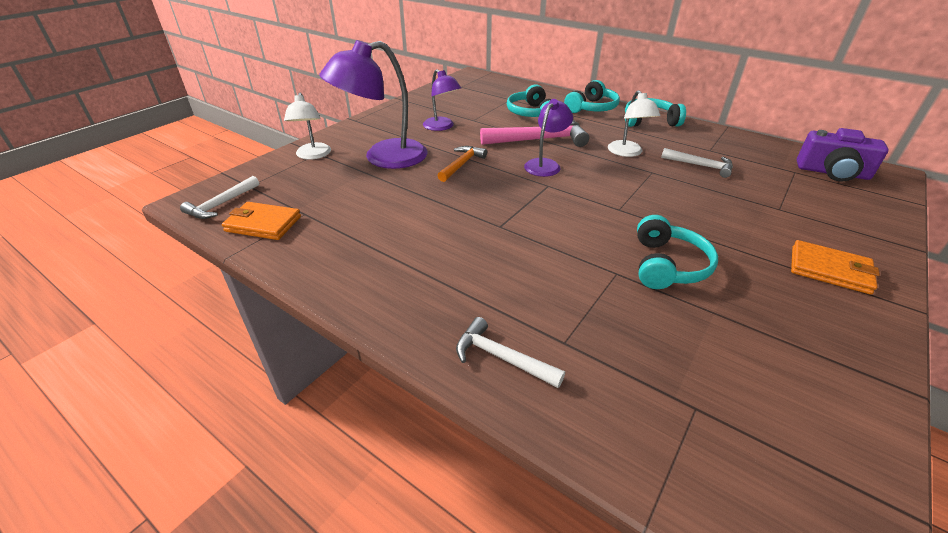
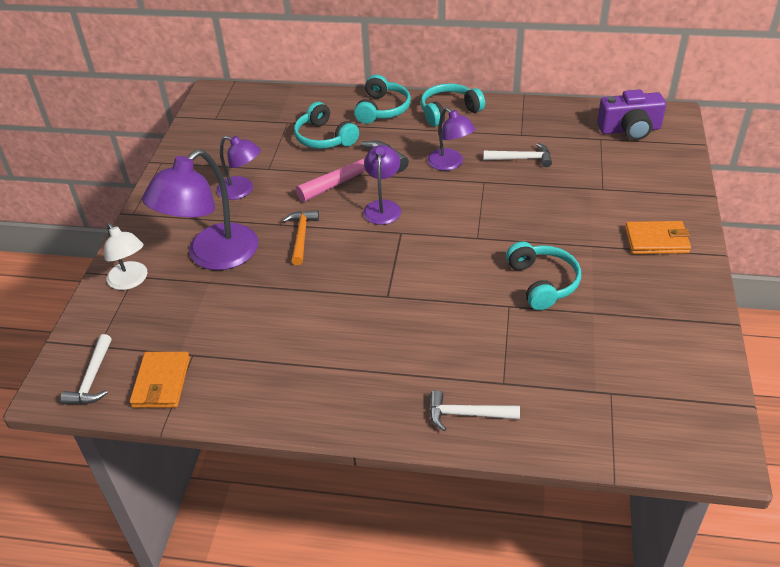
camera: 25 degrees left, 5 degrees up
(263, 224) = (161, 382): orange wallet -> orange wallet turned 75 degrees counterclockwise
(627, 153) = (450, 164): white lamp -> purple lamp

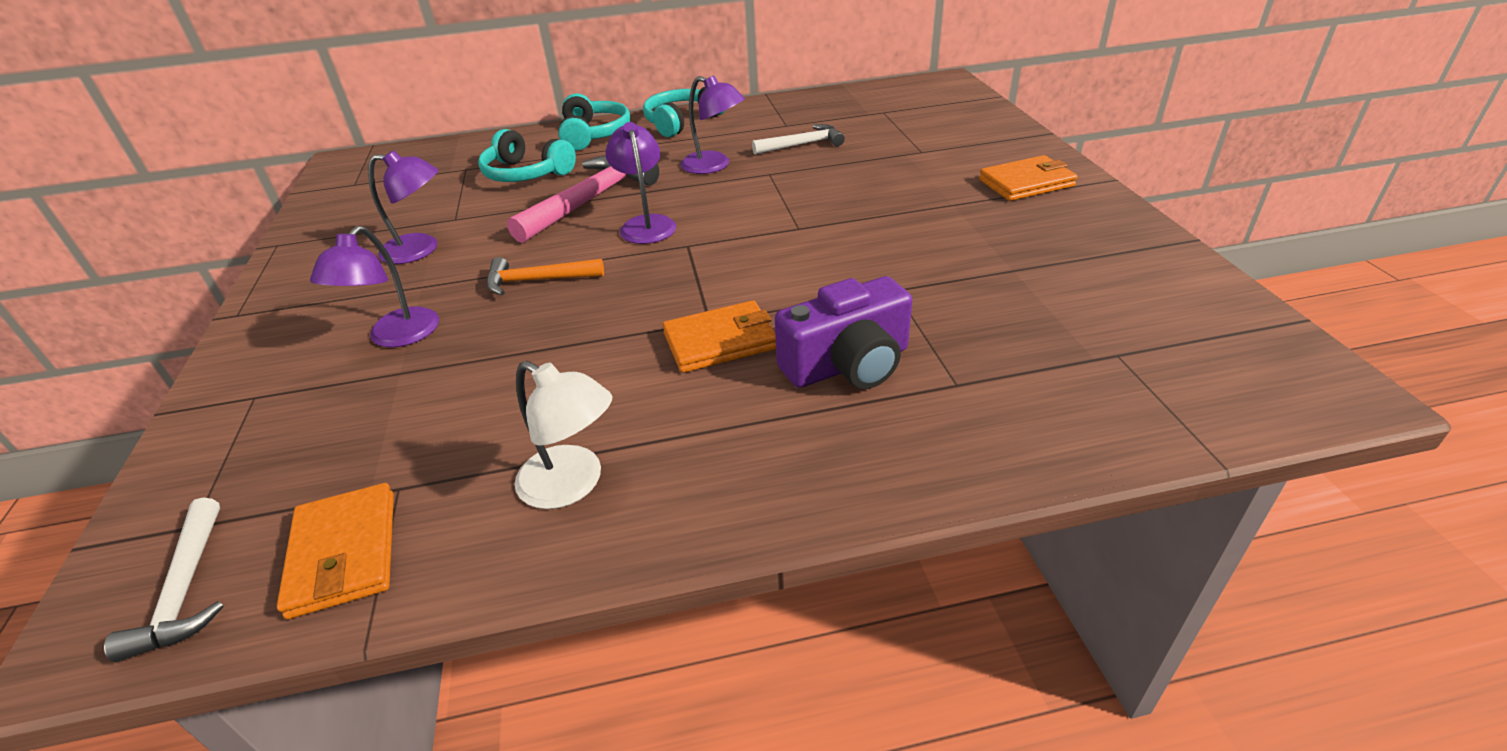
camera: 20 degrees left, 5 degrees down
(131, 281) = (249, 405): white lamp -> white lamp (573, 484)
(212, 256) = (396, 337): purple lamp -> purple lamp, size x0.57
(301, 236) = (537, 281): orange hammer -> orange hammer turned 75 degrees counterclockwise
(387, 313) = (720, 341): none -> orange wallet
(466, 414) = (932, 443): white hammer -> none
(543, 282) = (921, 254): turquoise headphones -> none
(630, 129) = (910, 99): purple camera -> purple camera (848, 364)

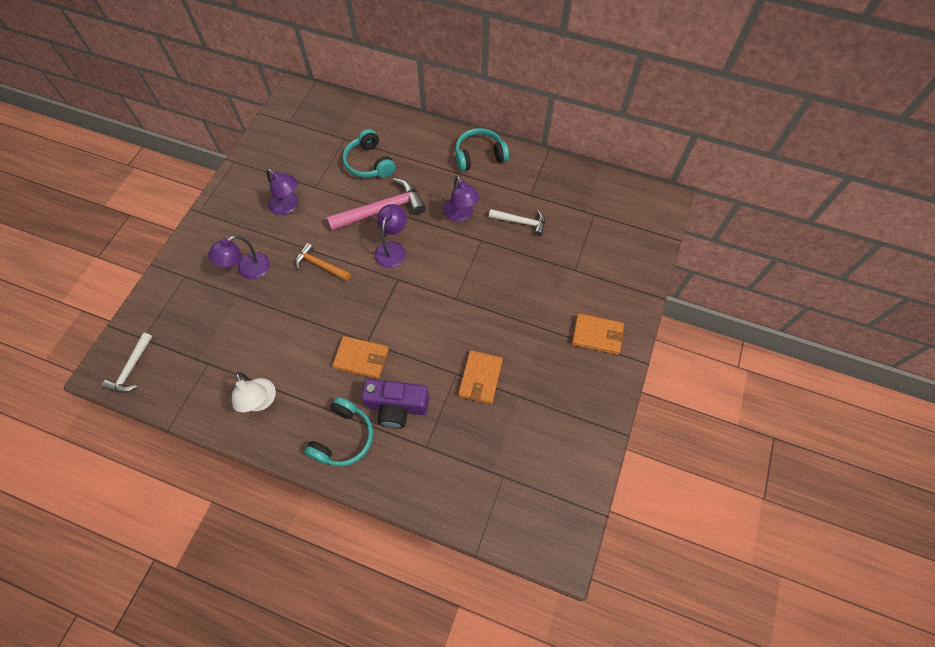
camera: 30 degrees right, 25 degrees up
(344, 553) = (179, 384): orange wallet -> orange wallet (480, 378)
(594, 135) = (426, 141): turquoise headphones -> turquoise headphones (344, 438)

